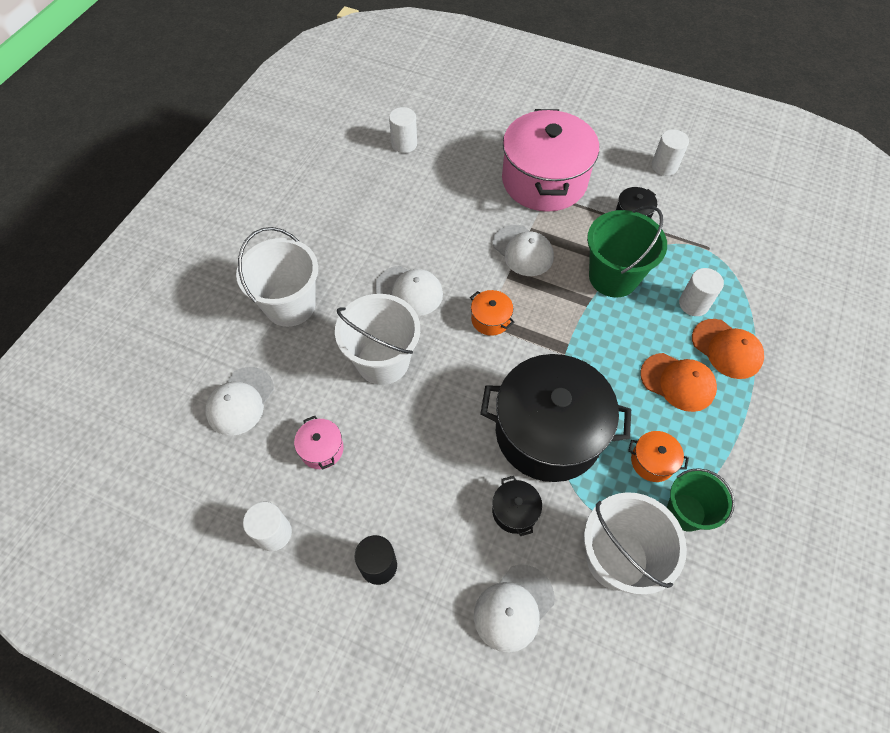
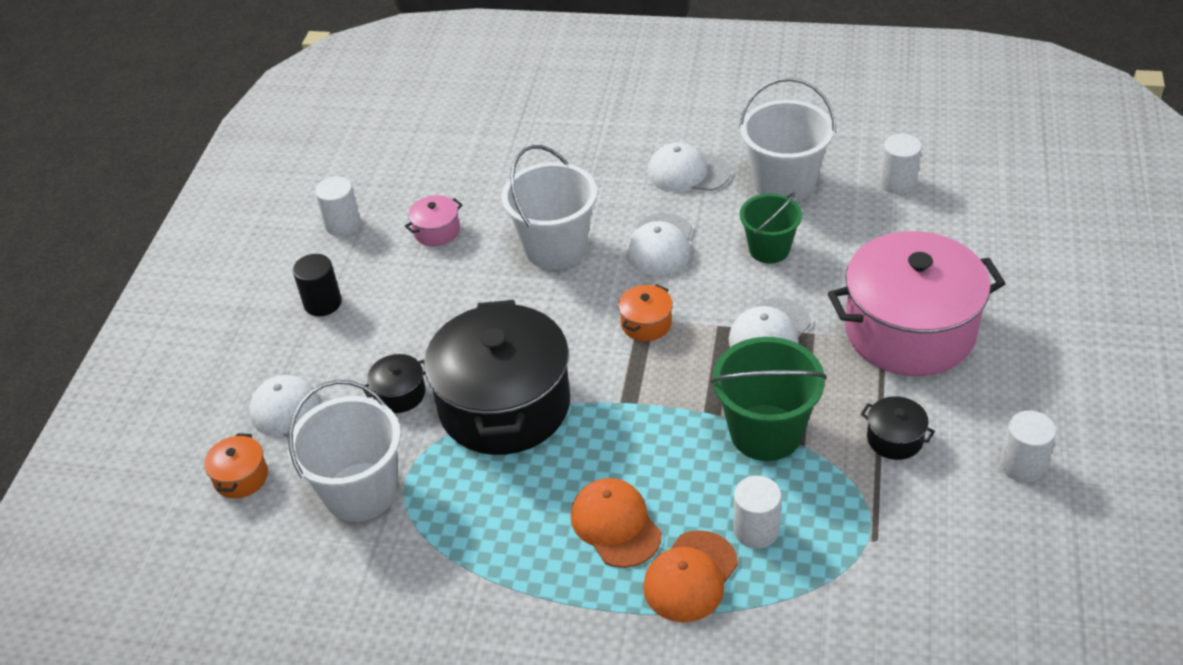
camera: 80 degrees right, 15 degrees down
(240, 401) = (475, 161): white cap -> white cap (688, 172)
(290, 305) = (602, 160): white bucket -> white bucket (784, 183)
(652, 461) = (490, 511): orange pot -> orange pot (241, 477)
(678, 382) = (615, 525): orange cap -> orange cap turned 135 degrees clockwise
(685, 512) = (430, 552): green bucket -> green bucket (769, 249)

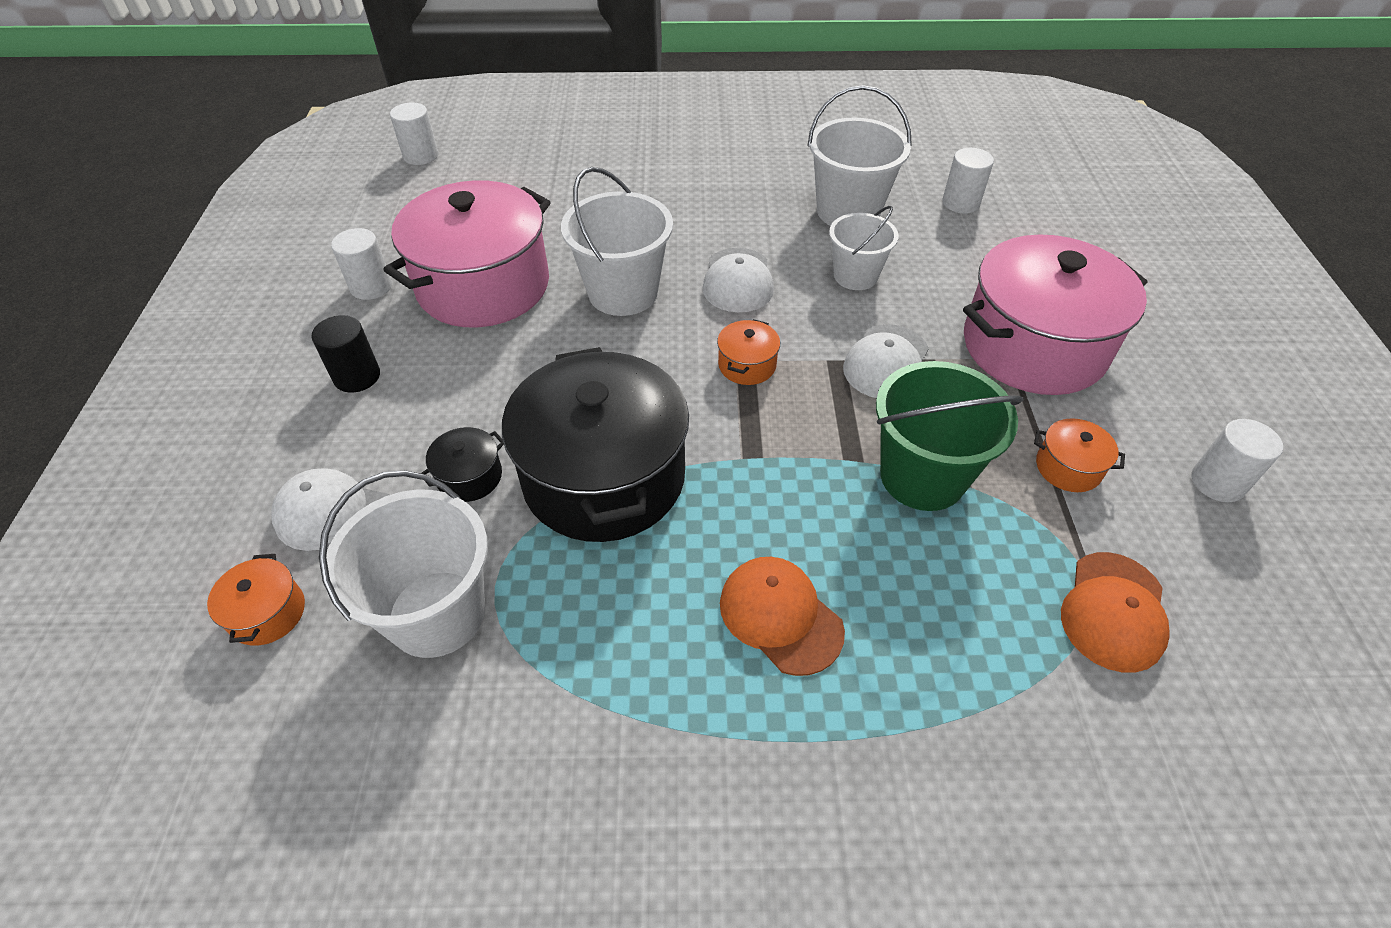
camera: 15 degrees left, 5 degrees up
(437, 231) = (483, 285): pink pot -> pink pot, size x2.49
(688, 172) = (745, 208): white cap -> none
(690, 577) = (895, 676): orange cap -> orange cap (1113, 611)
(756, 530) = (954, 600): white cylinder -> white cylinder (421, 156)
(769, 249) = (855, 276): green bucket -> white bucket
(895, 439) = (1068, 467): black pot -> orange pot

